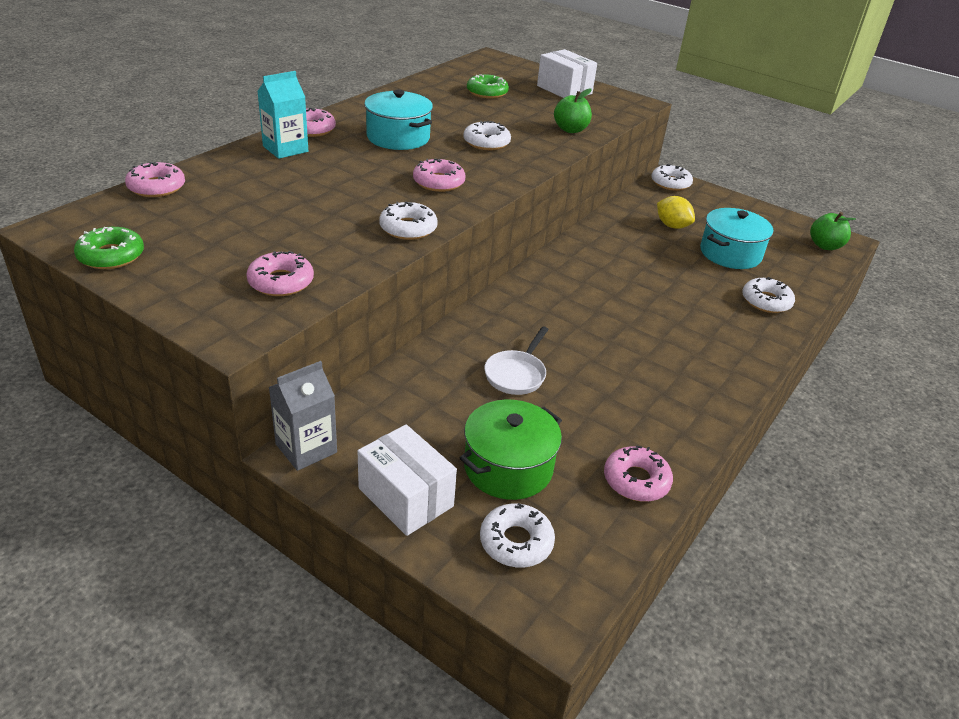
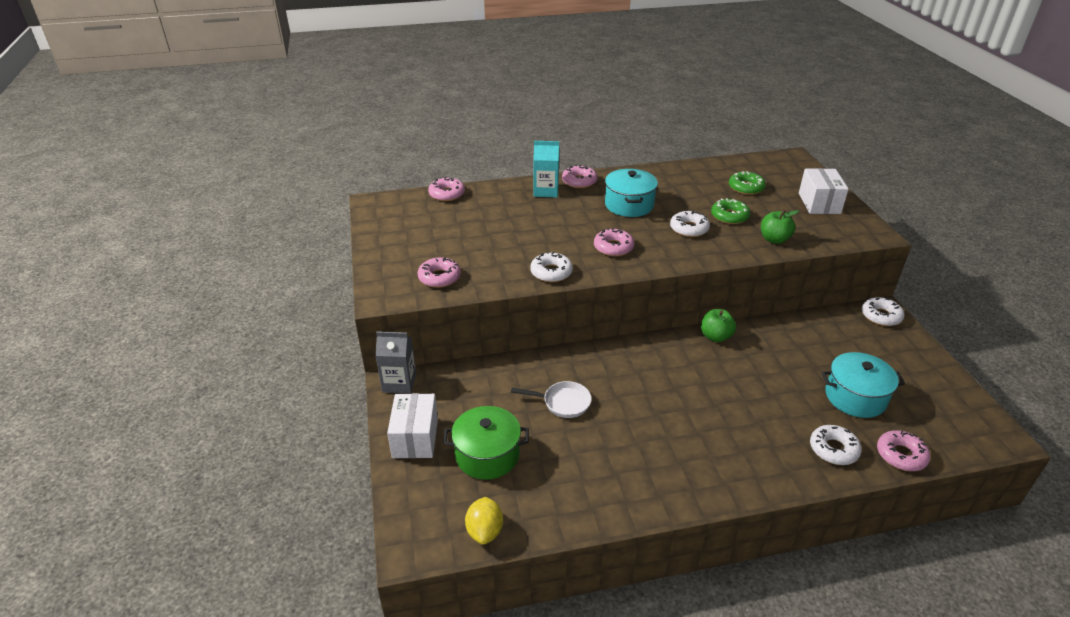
camera: 45 degrees right, 0 degrees up
(111, 256) = (380, 228): green donut -> green donut (729, 216)
(516, 374) = (563, 403): white pan -> white pan turned 150 degrees counterclockwise
(516, 542) = (440, 498): white donut -> none
(636, 480) = (553, 510): pink donut -> pink donut (901, 455)
(672, 226) = (830, 352): yellow lemon -> yellow lemon (485, 531)
(825, 246) = (972, 433): green apple -> green apple (715, 336)

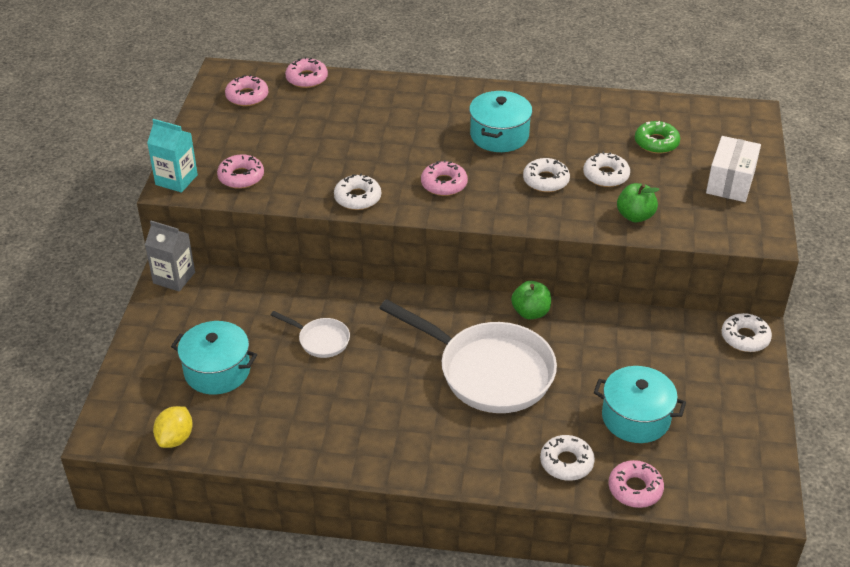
camera: 20 degrees right, 5 degrees up
(415, 438) = (160, 336): white box -> none
(487, 455) = (217, 371): green pot -> turquoise pot
(546, 191) = (417, 97): turquoise carton -> turquoise carton (176, 180)
(579, 181) = (463, 93): pink donut -> pink donut (247, 96)
(718, 391) = (488, 371): none -> white pan
(729, 216) = (606, 175): green donut -> white donut

